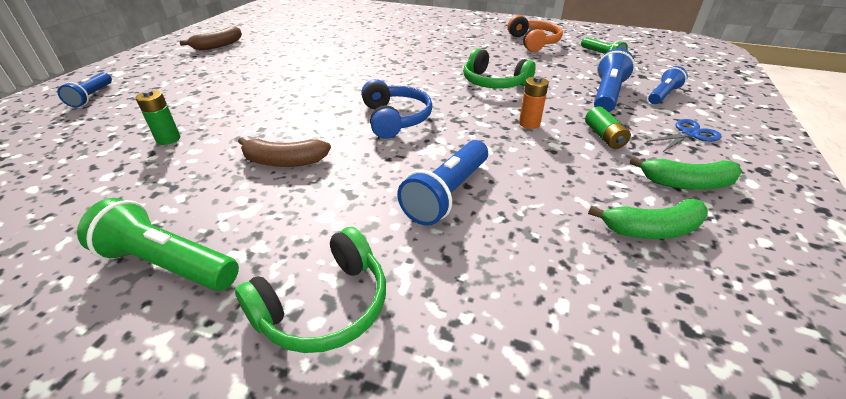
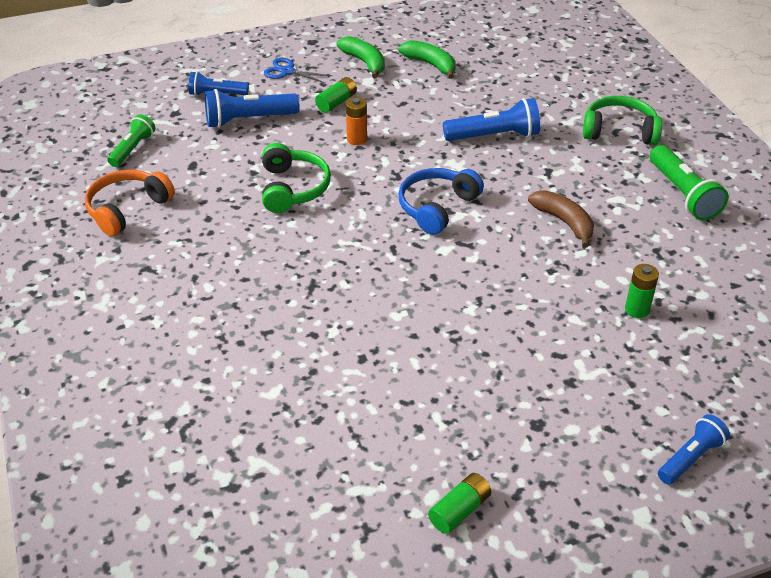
camera: 130 degrees left, 5 degrees up
(218, 45) = (459, 510): brown banana -> green battery

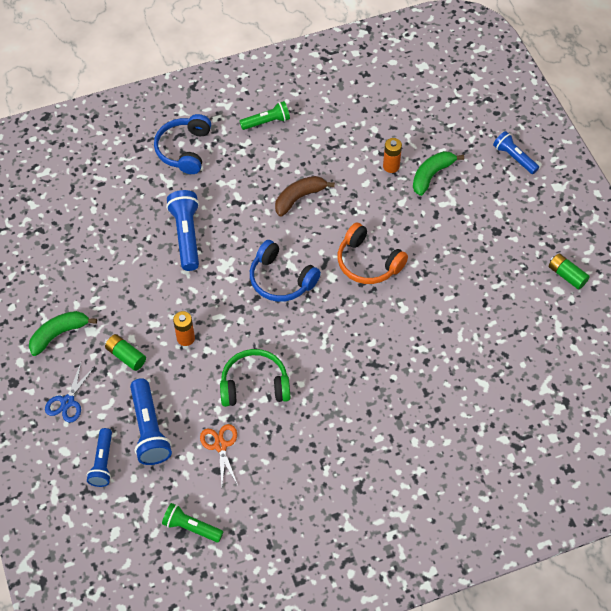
camera: 90 degrees left, 15 degrees up
(127, 209) = (282, 516): orange headphones -> orange headphones (368, 262)
(221, 166) = (220, 445): none -> orange scissors
(430, 64) = (69, 279): green banana -> green banana (431, 175)
(619, 131) = (184, 150): green headphones -> blue headphones
(637, 309) = (391, 166): green battery -> orange battery
(682, 194) = (266, 122): green flashlight -> green flashlight, size x0.65

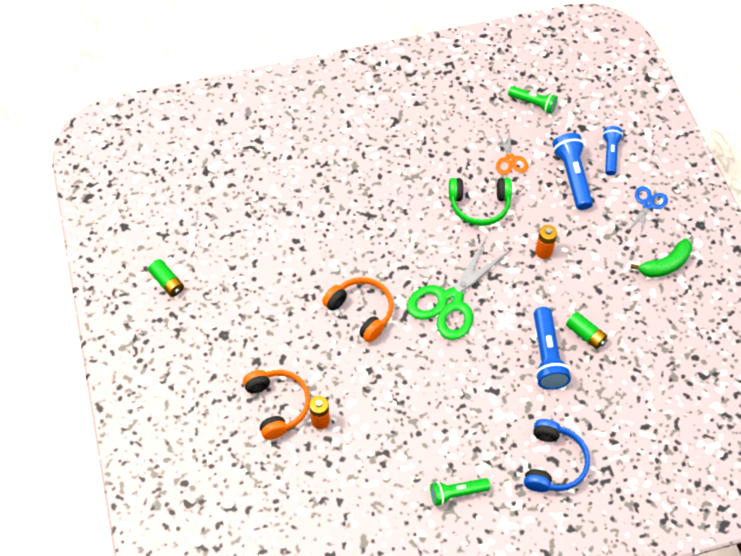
camera: 175 degrees left, 0 degrees up
(126, 356) = (598, 240): green battery -> green battery (585, 334)
(281, 279) = (450, 301): blue headphones -> green scissors
(299, 198) = (426, 390): brown banana -> none
(431, 175) = (277, 405): green banana -> orange headphones
(514, 158) = (181, 420): blue flashlight -> none

